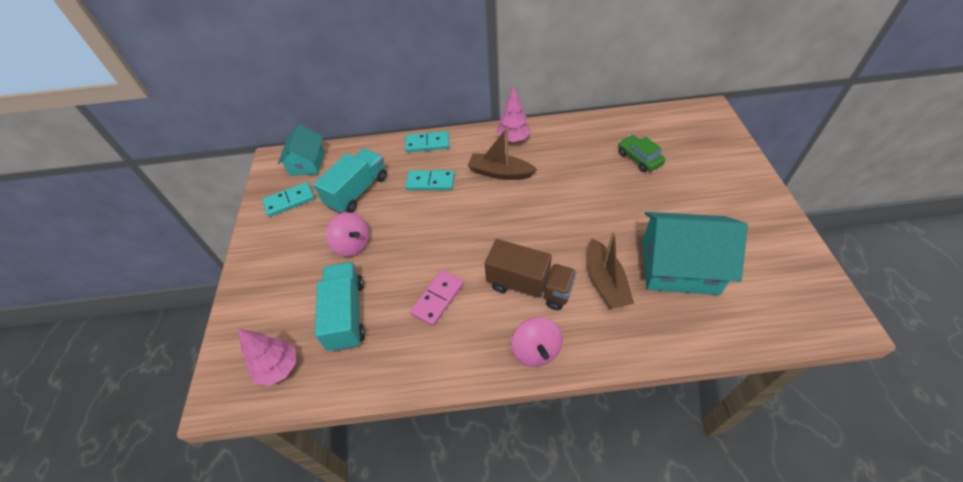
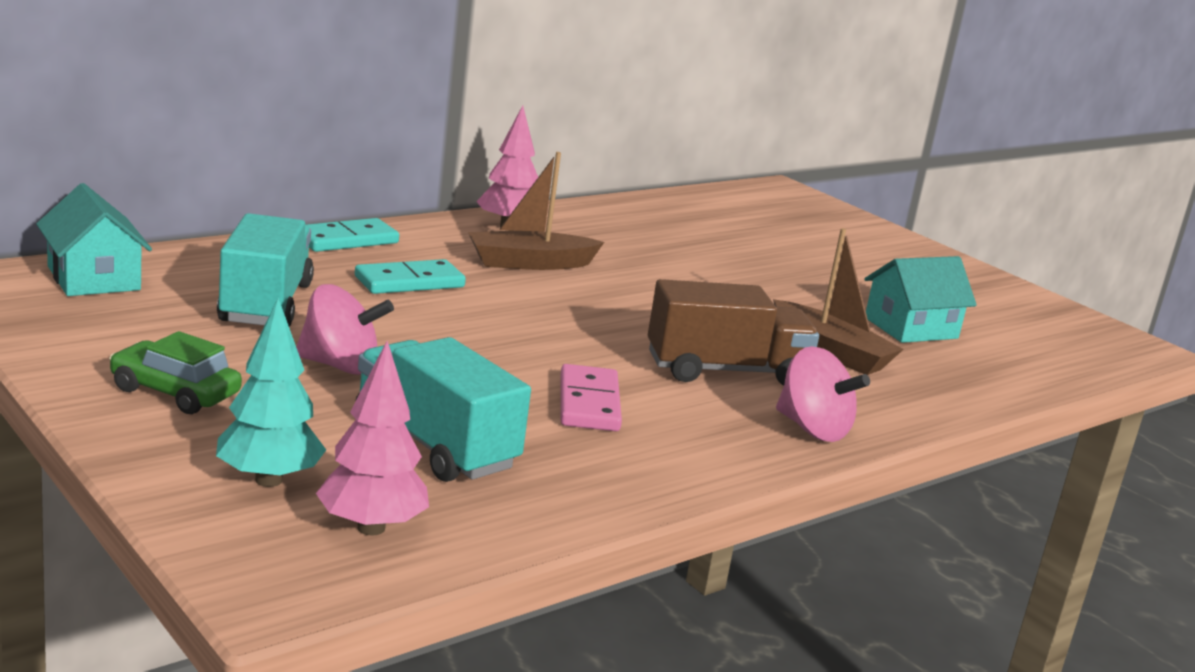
camera: 40 degrees left, 30 degrees down
(267, 323) = (269, 480): none -> turquoise tree
(289, 201) = (113, 328): turquoise domino -> none
(639, 158) = (737, 236): green car -> green car (175, 392)
(679, 267) = (911, 328): turquoise house -> turquoise house, size x0.61

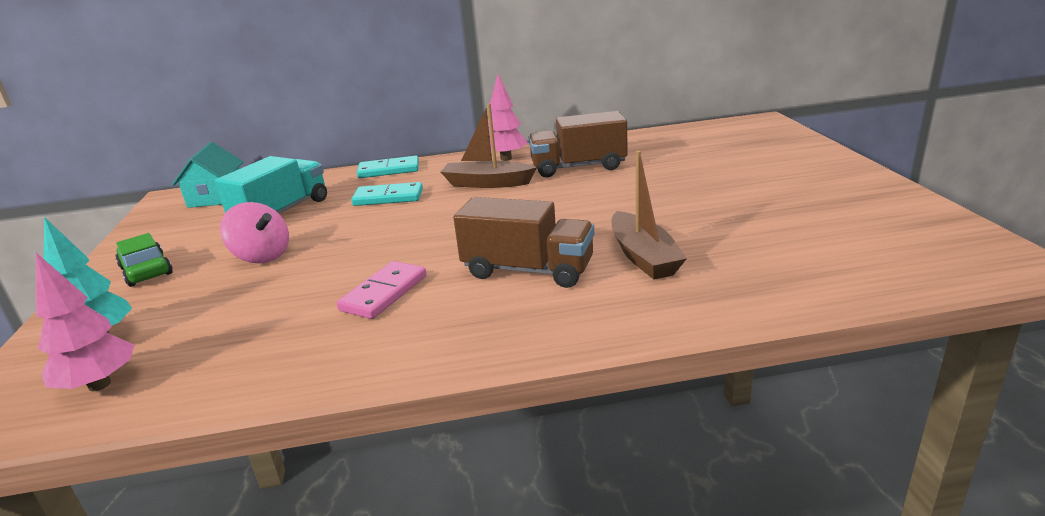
camera: 35 degrees right, 5 degrees up
(434, 445) = (234, 320): turquoise truck -> none
(626, 243) = (578, 167): none -> brown truck
(812, 429) = (538, 329): pink spinning top -> none
(911, 328) = (750, 236): turquoise house -> none

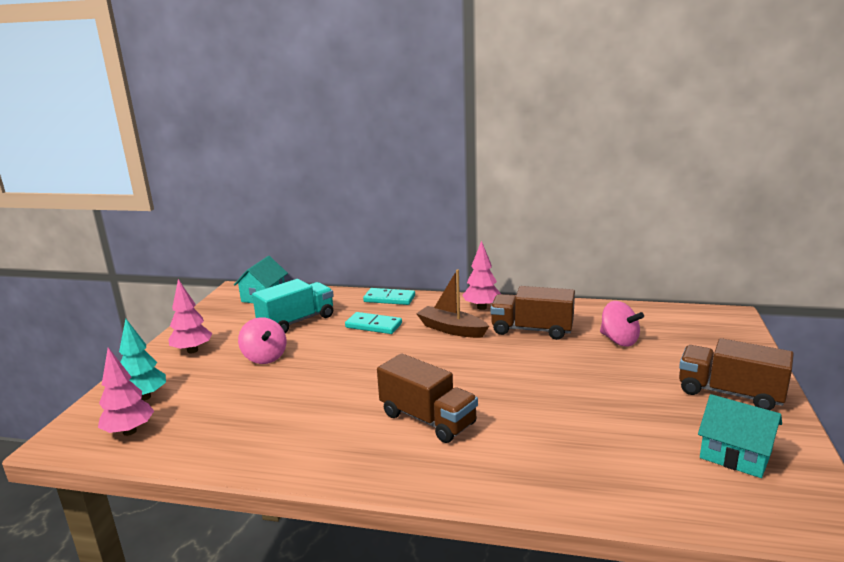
camera: 20 degrees right, 5 degrees down
(146, 271) = (192, 350): green car -> pink tree
(384, 293) = (322, 411): pink domino -> none
(643, 257) = (519, 431): brown boat -> none
(676, 159) = (619, 340): none -> pink spinning top
(821, 179) = (730, 393): none -> brown truck
(875, 225) = (735, 454): none -> turquoise house

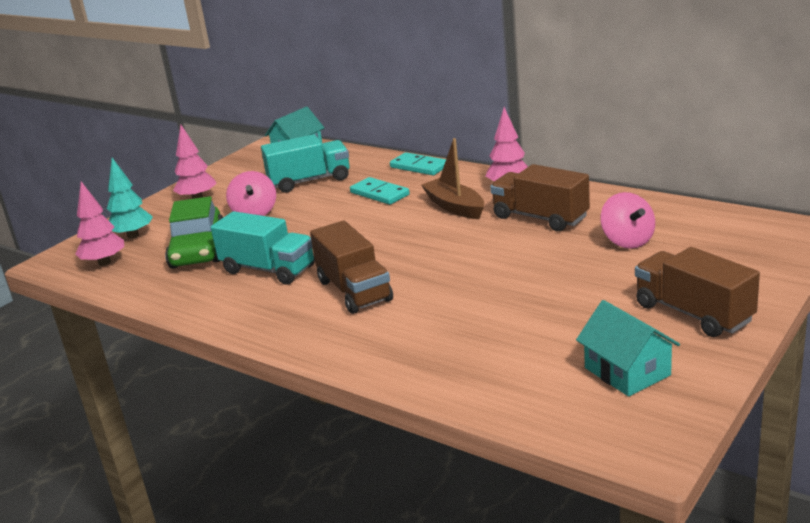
camera: 25 degrees right, 5 degrees up
(232, 402) = (199, 250): none -> green car
(323, 411) = (268, 269): none -> turquoise truck

